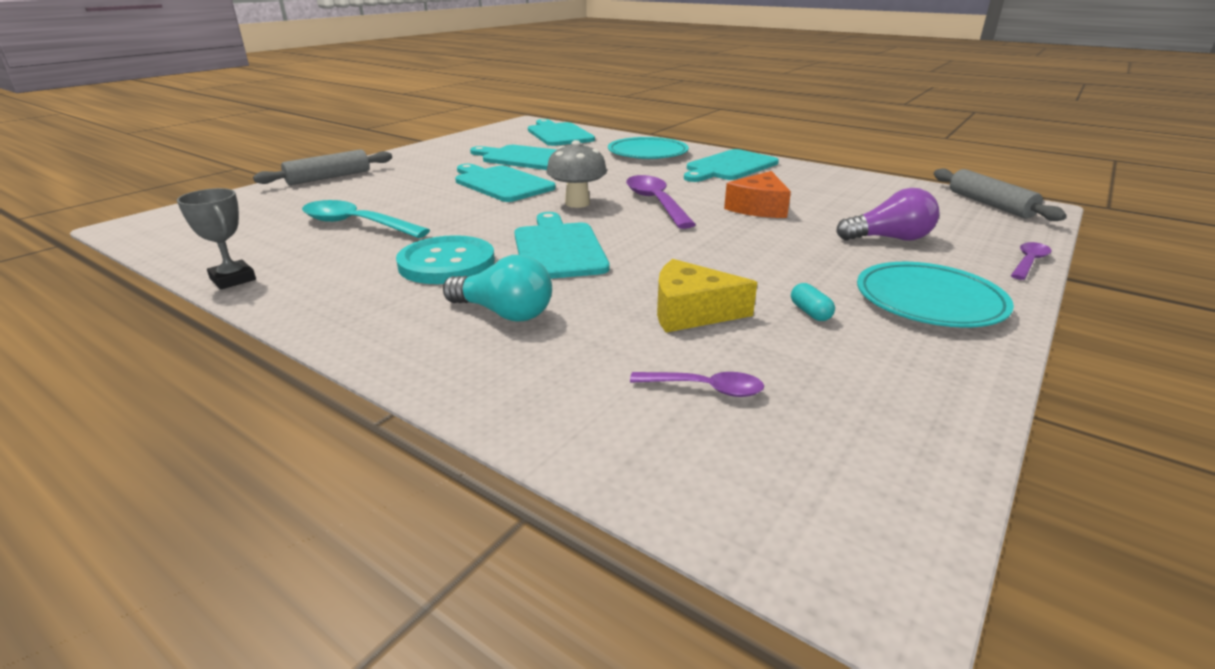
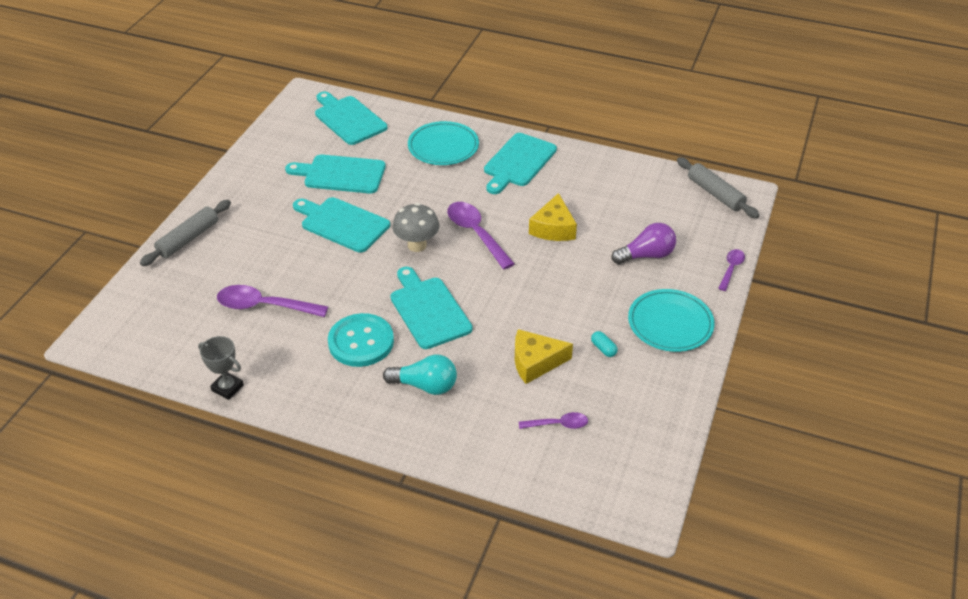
camera: 15 degrees left, 15 degrees up
(356, 224) = (264, 306): turquoise spoon -> purple spoon
(759, 208) = (553, 228): orange cheese -> yellow cheese

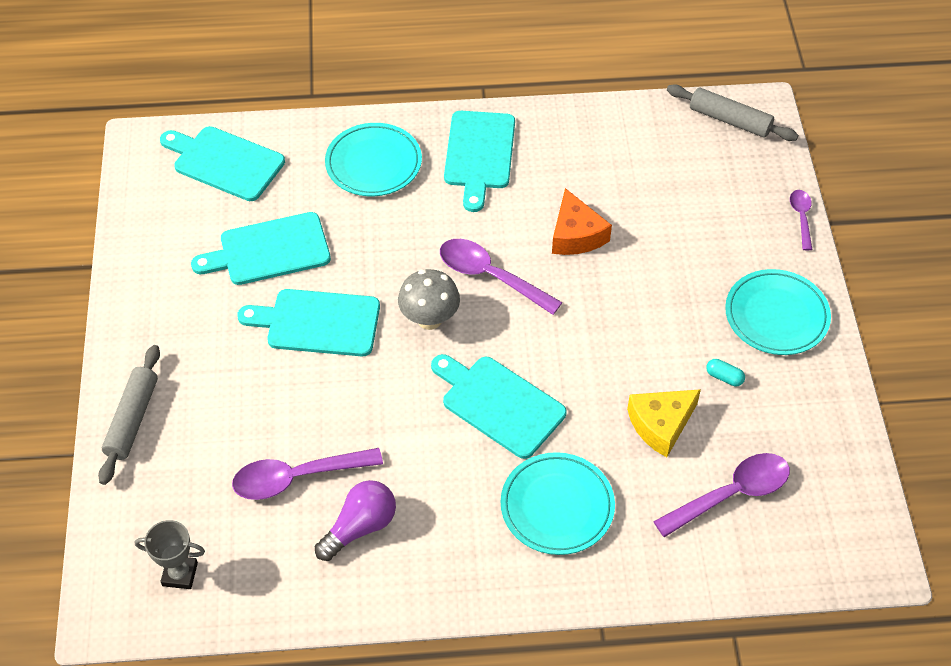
camera: 25 degrees left, 10 degrees up
(227, 388) = (326, 607): grey trophy -> grey trophy (180, 574)
(361, 342) = (447, 479): turquoise button -> none
(425, 385) = (557, 506): turquoise light bulb -> turquoise plate
(553, 228) = (576, 235): yellow cheese -> orange cheese
(558, 424) = (731, 494): purple spoon -> purple spoon, size x1.80
(646, 255) = (701, 234): purple light bulb -> purple light bulb (360, 527)

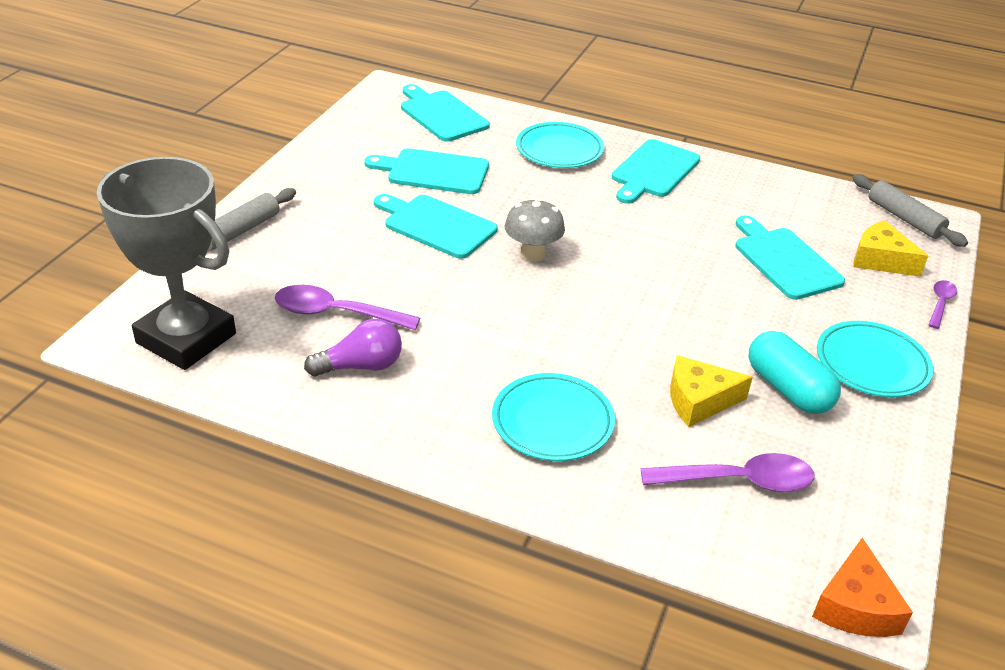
camera: 25 degrees right, 15 degrees down
(180, 574) = (186, 338): grey trophy -> grey trophy, size x2.41
(490, 276) = (607, 245): purple spoon -> none
(499, 404) = (551, 330): turquoise cutting board -> turquoise cutting board (784, 261)
(576, 235) = (705, 245): orange cheese -> orange cheese (855, 606)
(724, 377) = (788, 389): turquoise capsule -> turquoise capsule, size x2.41
(732, 184) = (880, 260): none -> yellow cheese

